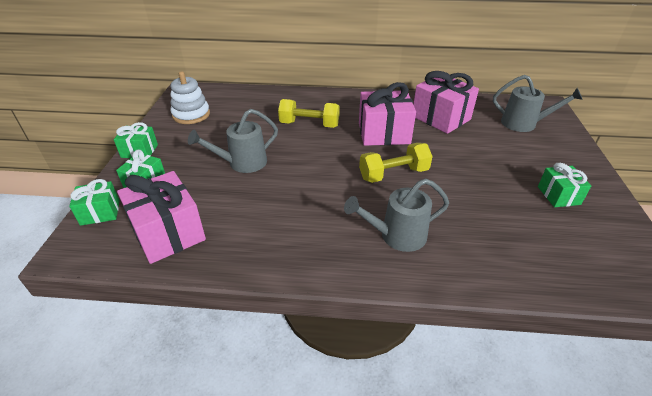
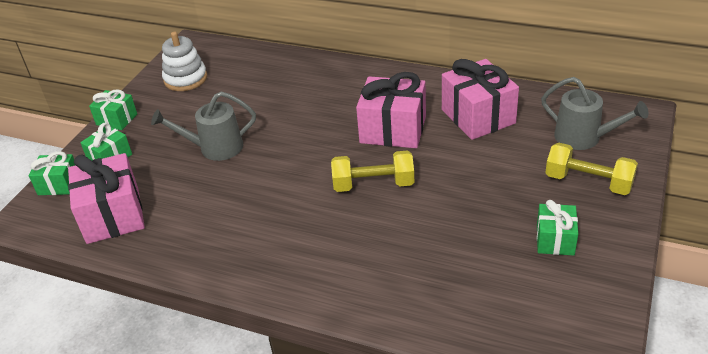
camera: 20 degrees right, 0 degrees up
(309, 124) = (311, 107): yellow dumbbell -> yellow dumbbell (588, 182)
(397, 236) = (335, 256): grey watering can -> none

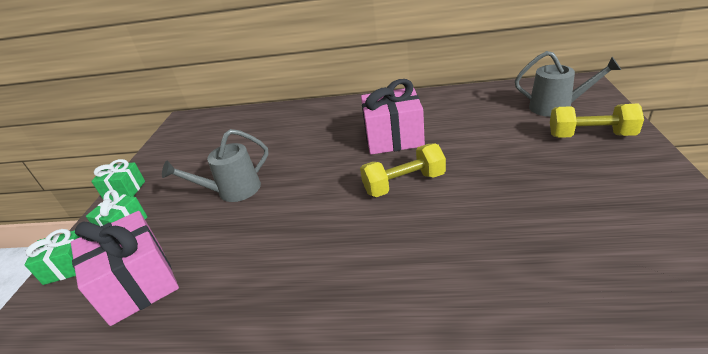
camera: 15 degrees left, 5 degrees down
(185, 79) = (186, 144): white stacking toy -> none
(478, 116) = (459, 113): pink gift -> none
(555, 240) = (607, 187): green gift -> none

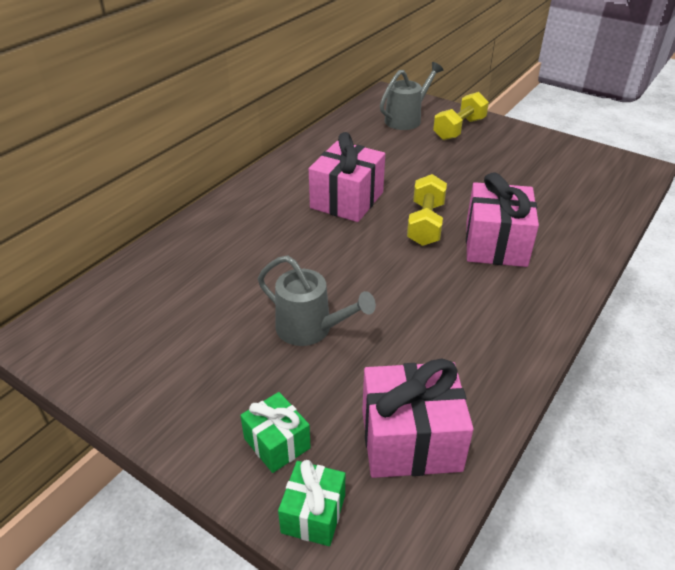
camera: 65 degrees left, 5 degrees up
(124, 190) = (179, 434): green gift -> none
(233, 191) = (311, 329): grey watering can -> grey watering can turned 60 degrees counterclockwise
(417, 234) = (495, 244): none -> pink gift

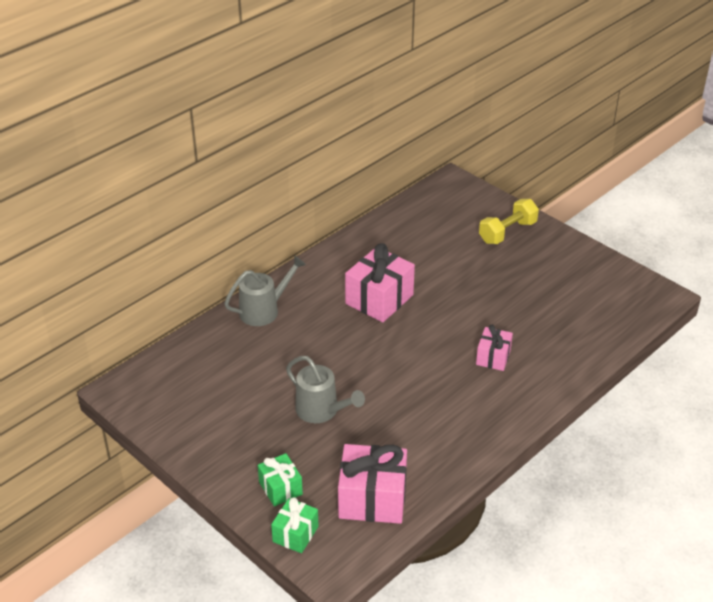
camera: 10 degrees right, 0 degrees up
(406, 119) = (460, 214): grey watering can -> grey watering can (264, 310)
(425, 224) = (440, 331): yellow dumbbell -> none
(495, 244) = (493, 357): pink gift -> pink gift, size x0.57

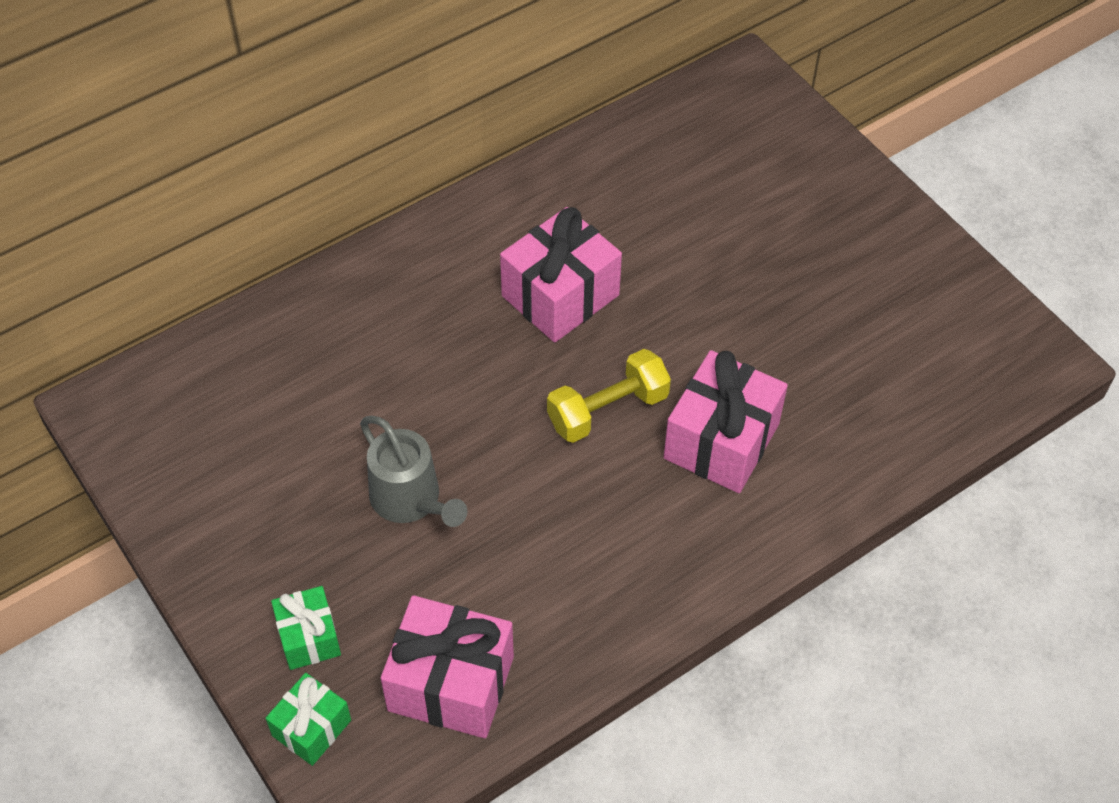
camera: 10 degrees right, 15 degrees up
(264, 310) = (366, 289): grey watering can -> none
(493, 357) = (721, 441): pink gift -> pink gift, size x1.75
(507, 232) = (813, 191): yellow dumbbell -> yellow dumbbell (607, 410)

